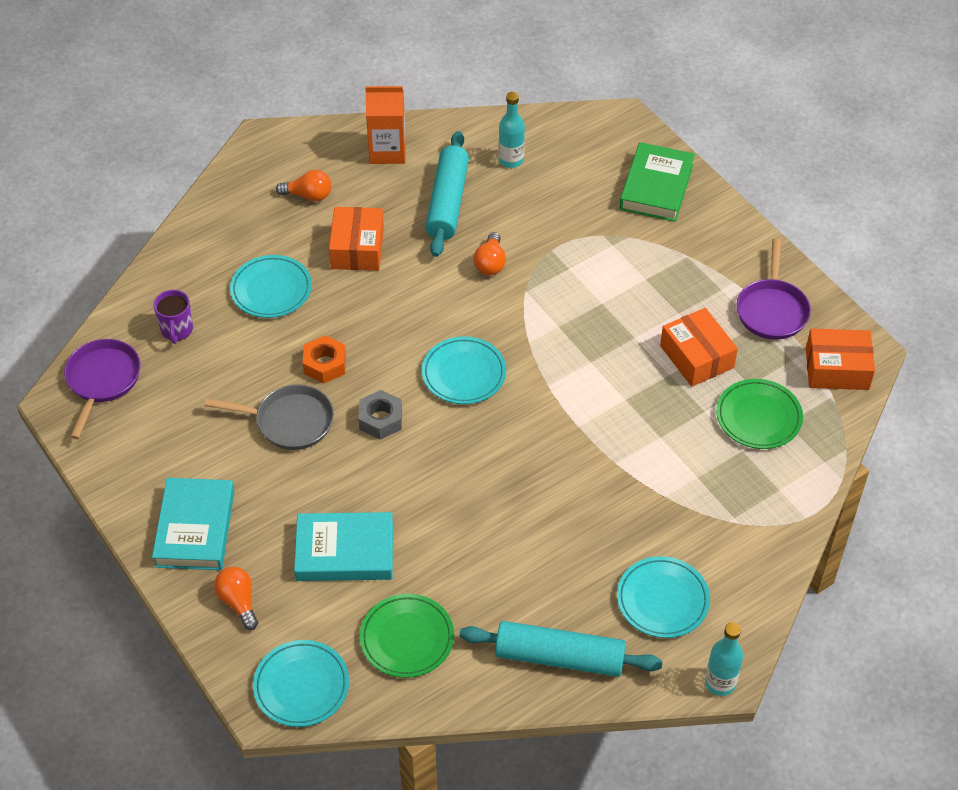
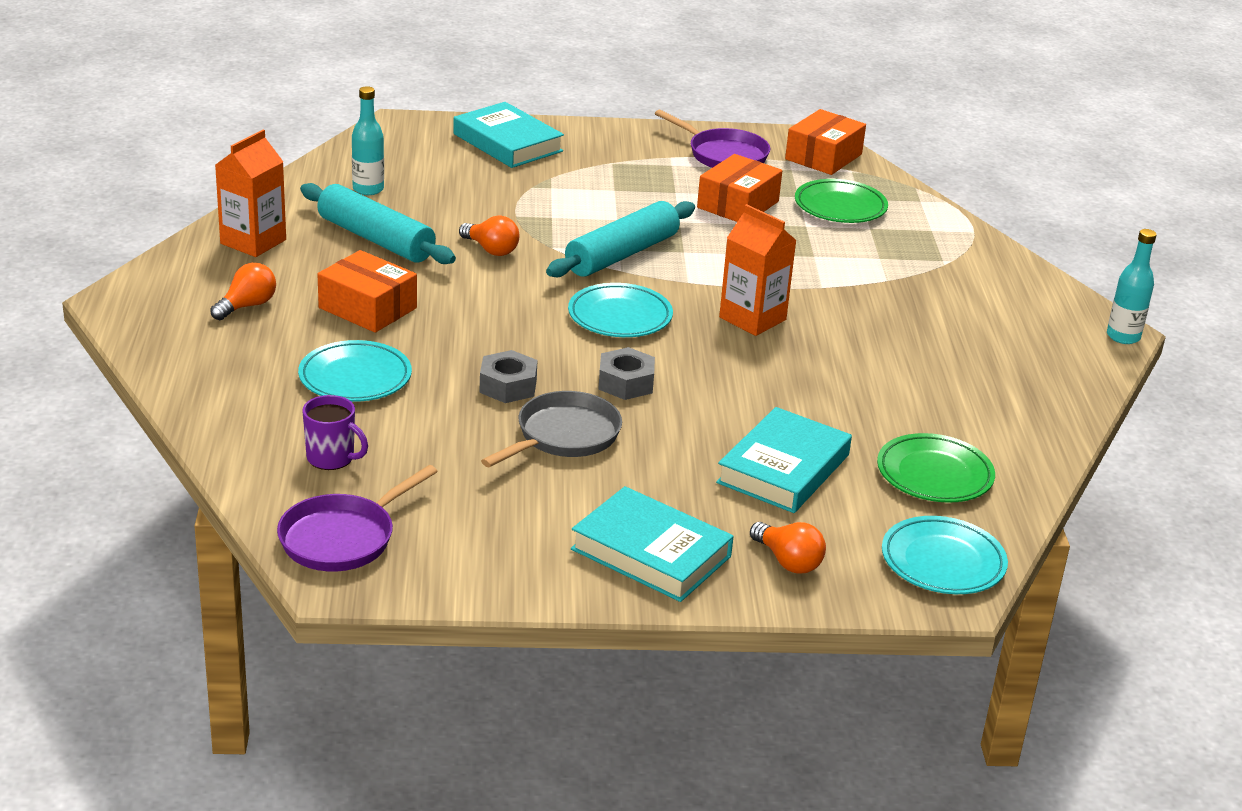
camera: 60 degrees left, 20 degrees down
(102, 380) = (342, 538): purple pan -> purple pan turned 90 degrees counterclockwise
(238, 602) = (788, 561): orange light bulb -> orange light bulb turned 135 degrees counterclockwise
(325, 364) = (508, 386): orange nut -> grey nut
(529, 445) = (752, 318): none -> orange carton
(559, 657) = (1029, 401): turquoise rolling pin -> turquoise rolling pin (622, 254)
(656, 187) = (507, 143): green book -> turquoise book
(662, 600) = (1006, 327): turquoise plate -> none
(696, 357) = (738, 204): orange box -> orange box turned 60 degrees counterclockwise

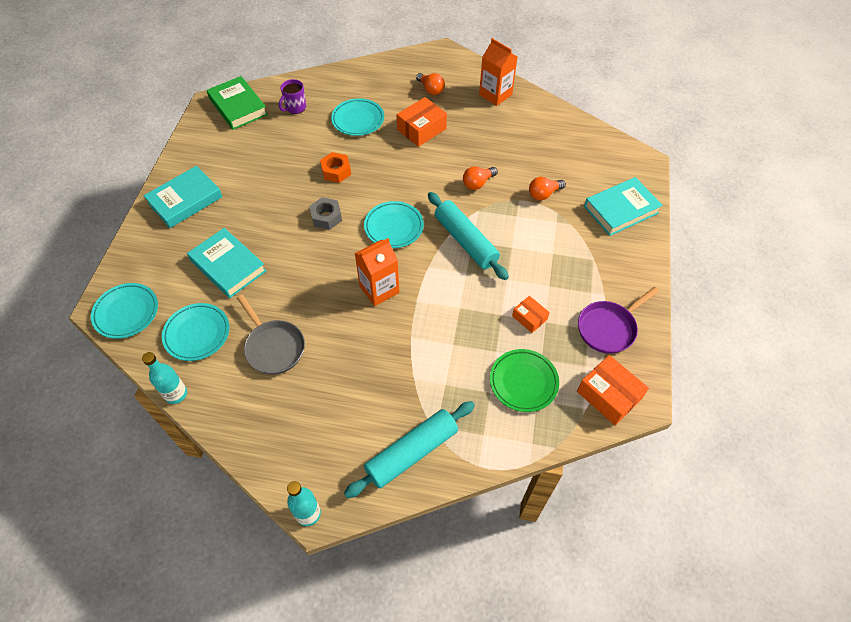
camera: 105 degrees right, 25 degrees up
(342, 538) = (238, 107): purple pan -> green book
(368, 189) = (554, 140): turquoise bottle -> turquoise bottle (176, 394)
(375, 239) = (494, 138): turquoise rolling pin -> turquoise rolling pin (411, 452)
(508, 386) = (336, 171): grey nut -> orange nut
(563, 436) = (286, 185): grey pan -> grey pan (273, 347)
(738, 204) = (529, 318): orange box -> orange box, size x0.59
(788, 561) = (156, 249): orange light bulb -> orange light bulb (543, 194)
(934, 474) = (197, 334): green plate -> turquoise plate

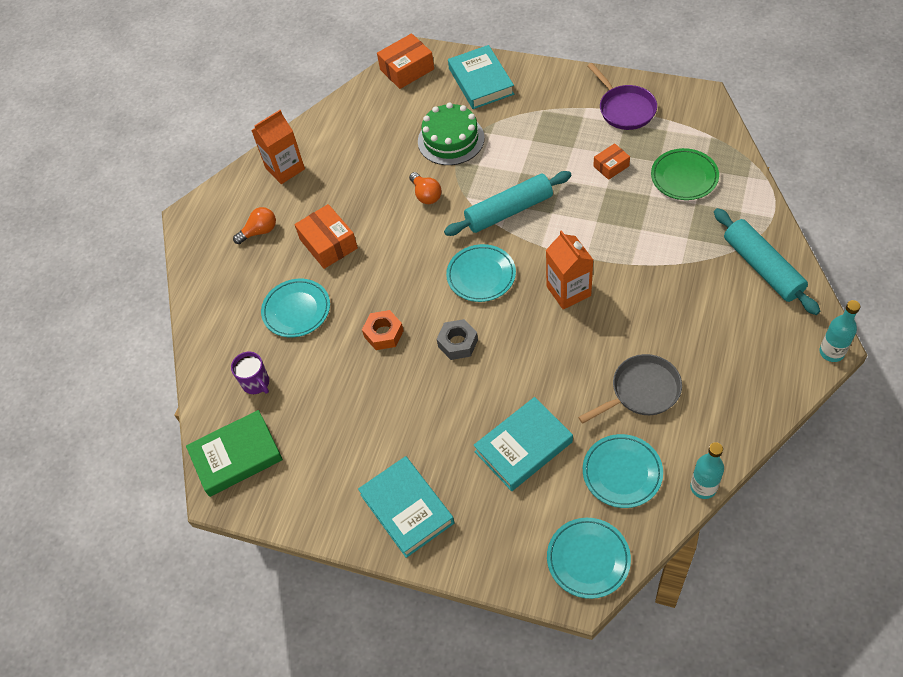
camera: 75 degrees left, 0 degrees up
(543, 194) = (451, 139): orange light bulb -> green cake
(608, 395) = (697, 118): orange box -> orange box (407, 69)

